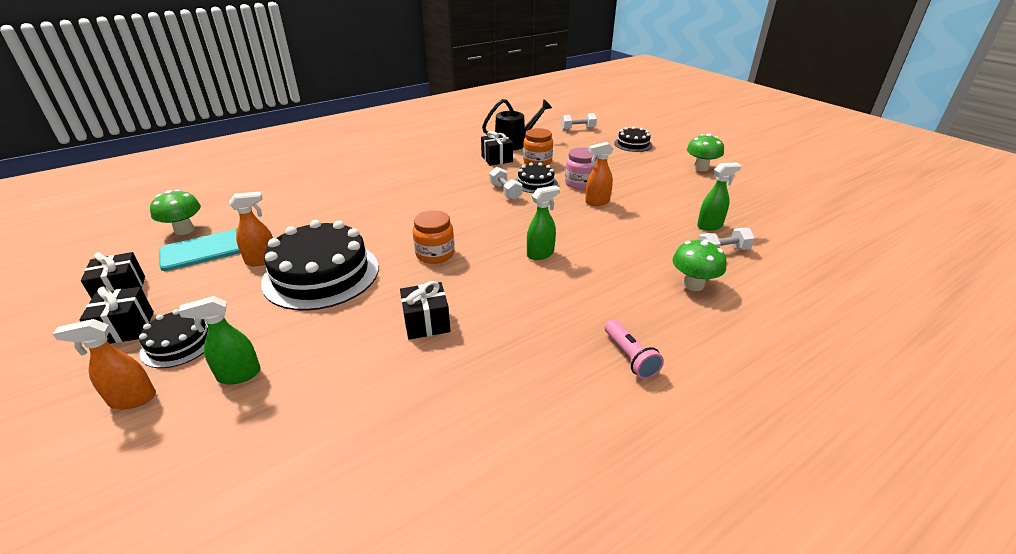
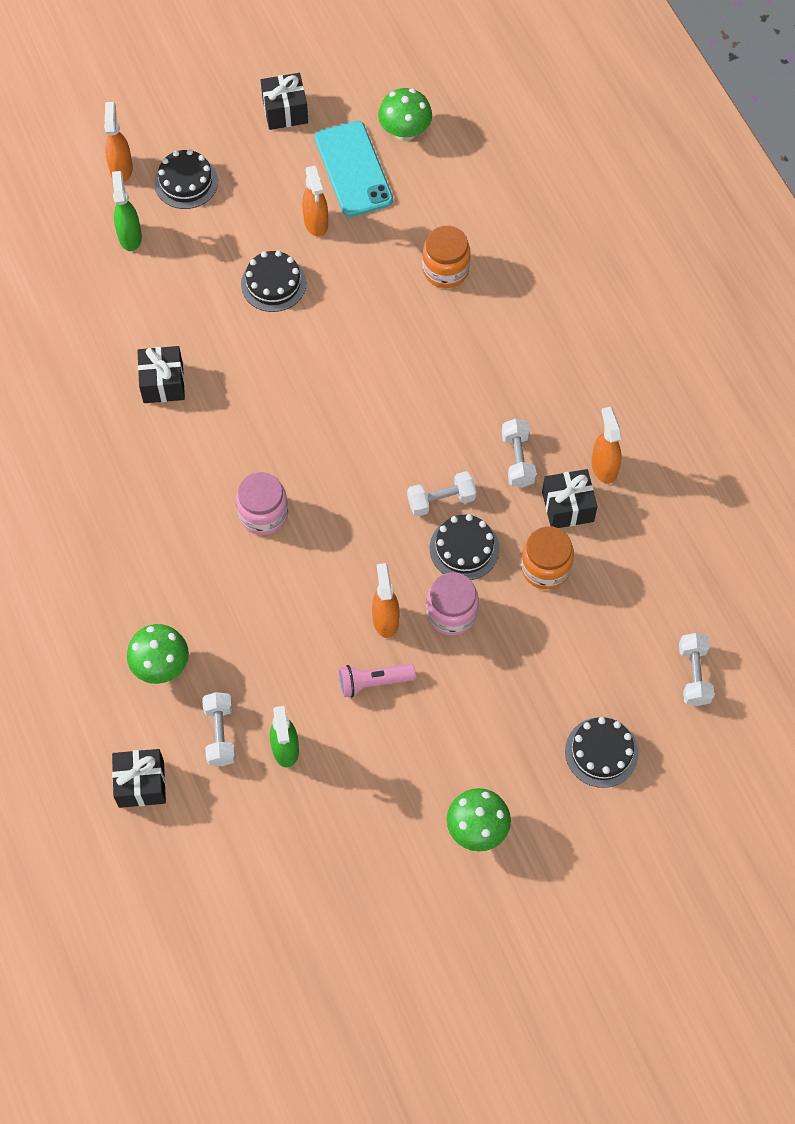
camera: 100 degrees right, 30 degrees up
(126, 328) = (219, 135): black gift -> black gift (141, 784)
(321, 274) = (273, 283): black cake -> black cake, size x0.51
(435, 254) = (290, 398): orange jar -> orange jar (445, 270)
(469, 152) = (604, 467): none -> orange spray bottle
(470, 173) = (517, 460): none -> white dumbbell
(515, 143) = (634, 547): black watering can -> none
(540, 254) = (263, 514): green spray bottle -> pink jar
(630, 357) = (65, 555): pink flashlight -> pink flashlight (373, 682)

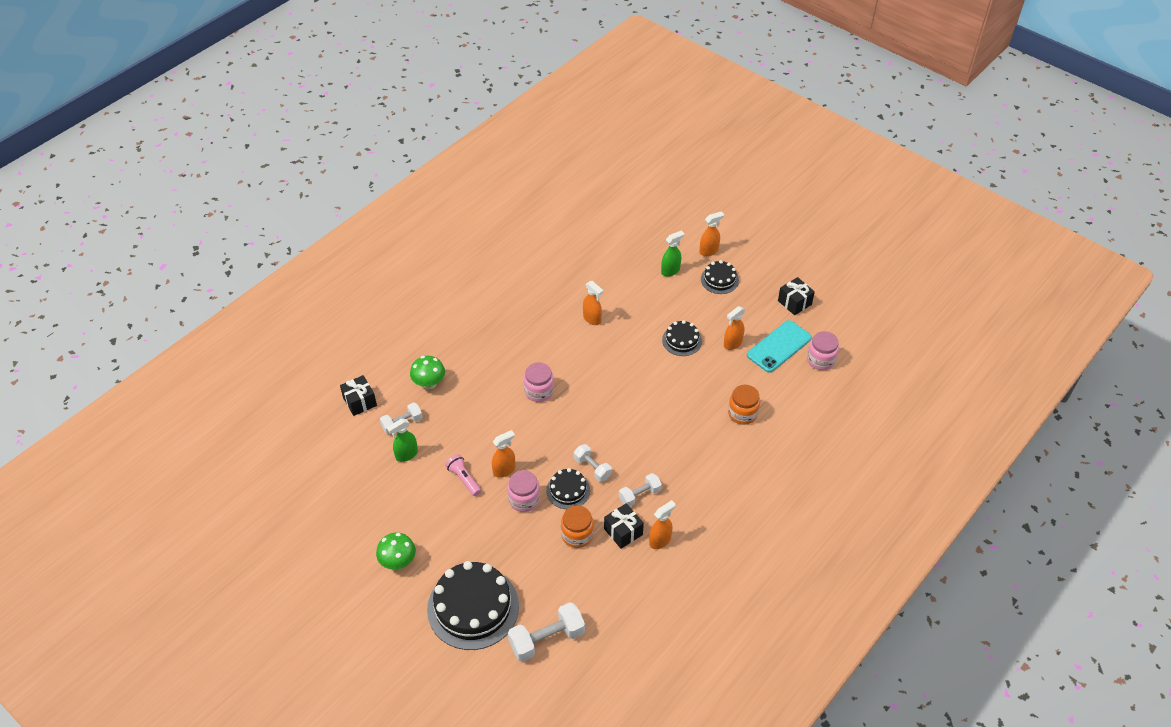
camera: 65 degrees right, 15 degrees down
(163, 383) = (592, 319): black gift -> orange spray bottle
(405, 132) = (821, 360): green mushroom -> pink jar
(601, 752) = (473, 607): black cake -> black cake, size x1.95
(694, 675) = (547, 639): white dumbbell -> white dumbbell, size x1.61

